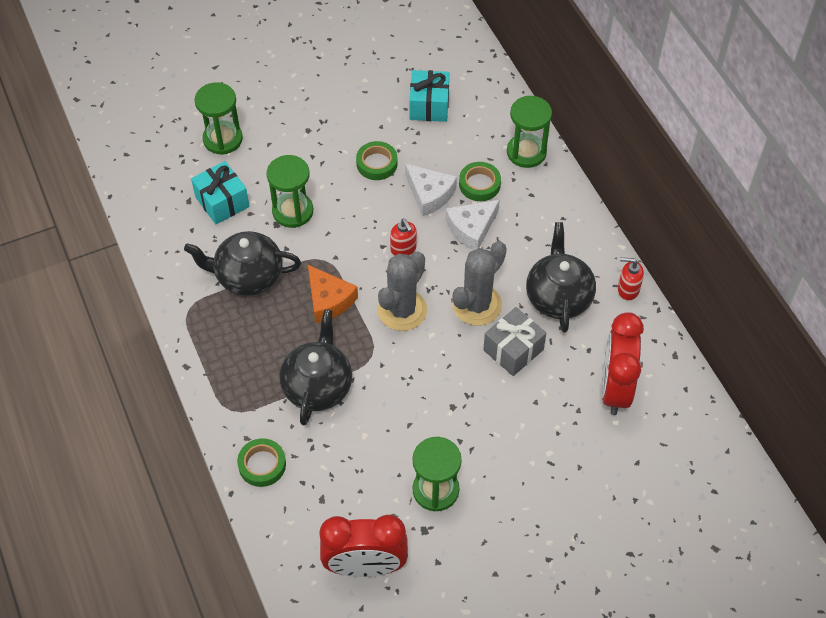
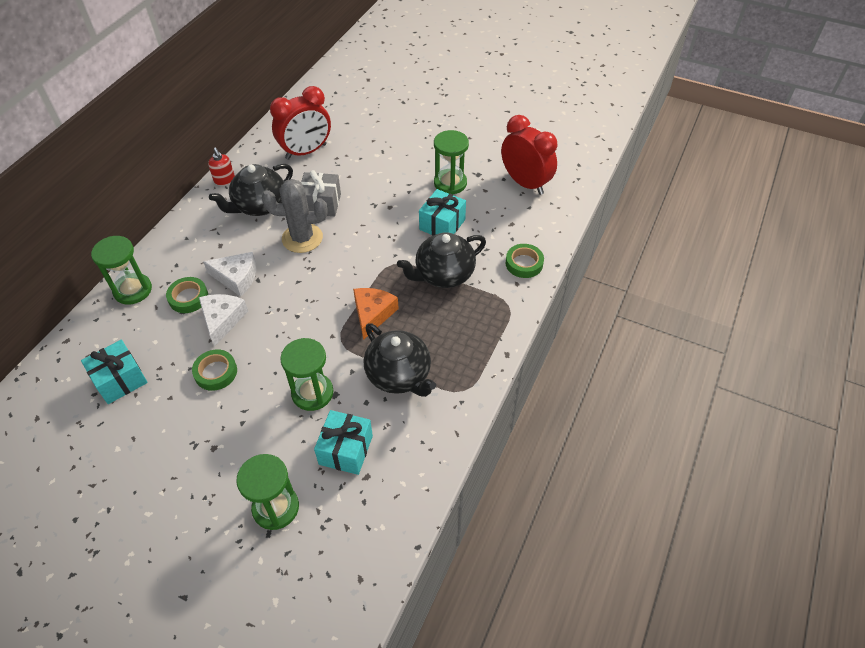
camera: 130 degrees left, 5 degrees down
(382, 434) = (442, 224): none -> turquoise gift
(402, 310) = (342, 271): grey cactus -> none
(403, 249) = (289, 302): red soap dispenser -> none

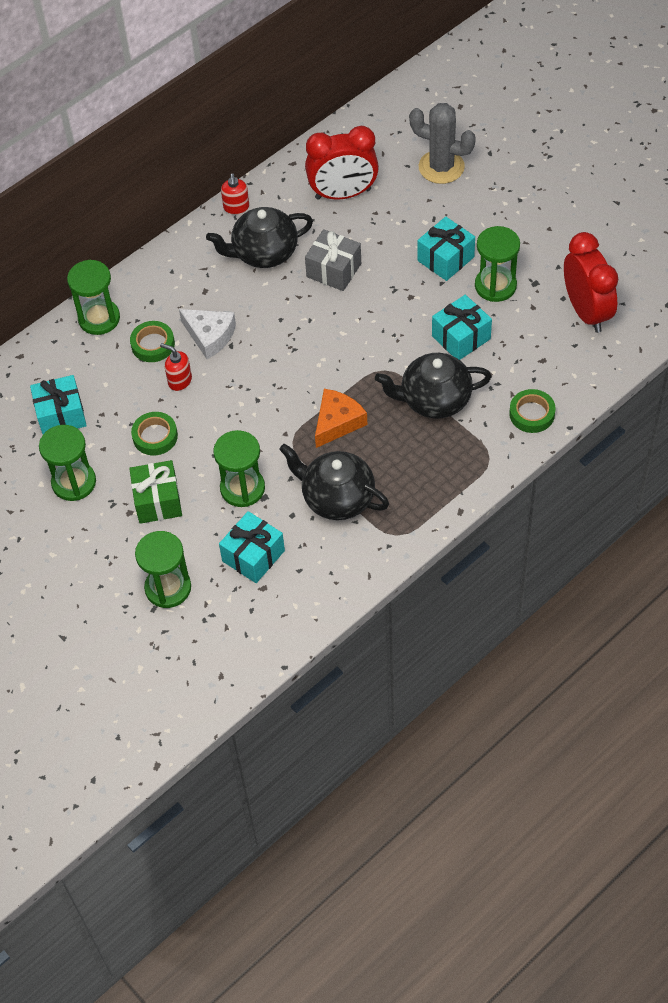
camera: 25 degrees right, 5 degrees up
(150, 437) = (74, 482): none -> green hourglass
(222, 320) = (179, 381): white cheese -> red soap dispenser
(238, 428) = (158, 501): none -> green gift
(302, 238) = (296, 308): grey cactus -> grey cactus (441, 167)
(399, 375) = (337, 498): black teapot -> black teapot turned 135 degrees clockwise
(404, 175) = (445, 259): none -> turquoise gift

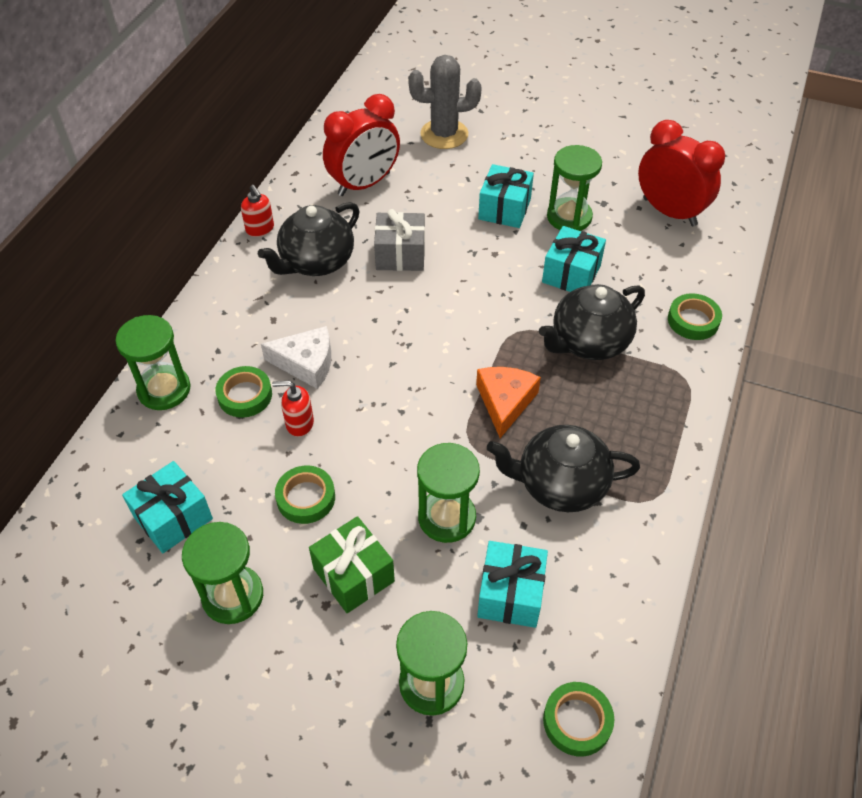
camera: 30 degrees left, 5 degrees down
(245, 648) = (577, 721): none -> green tape

